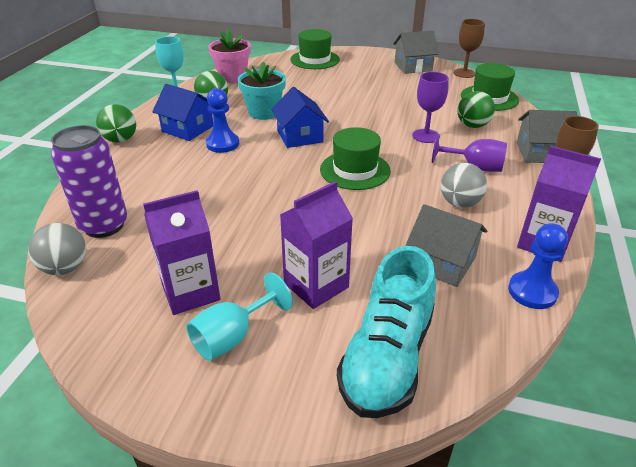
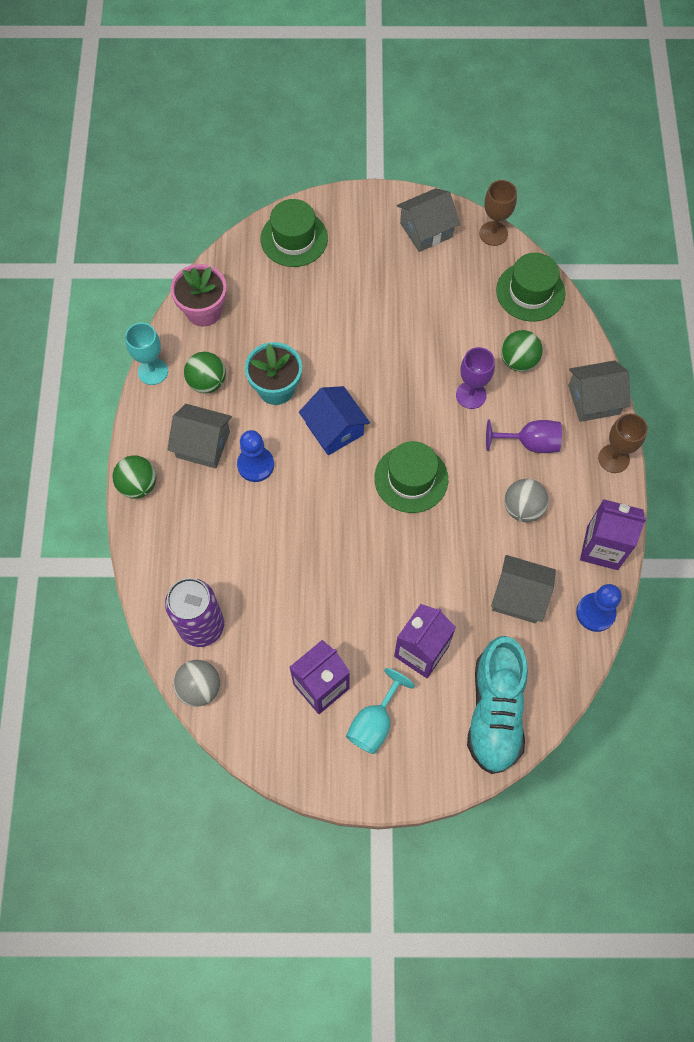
camera: 15 degrees left, 30 degrees up
(187, 129) = (203, 444): blue house -> grey house

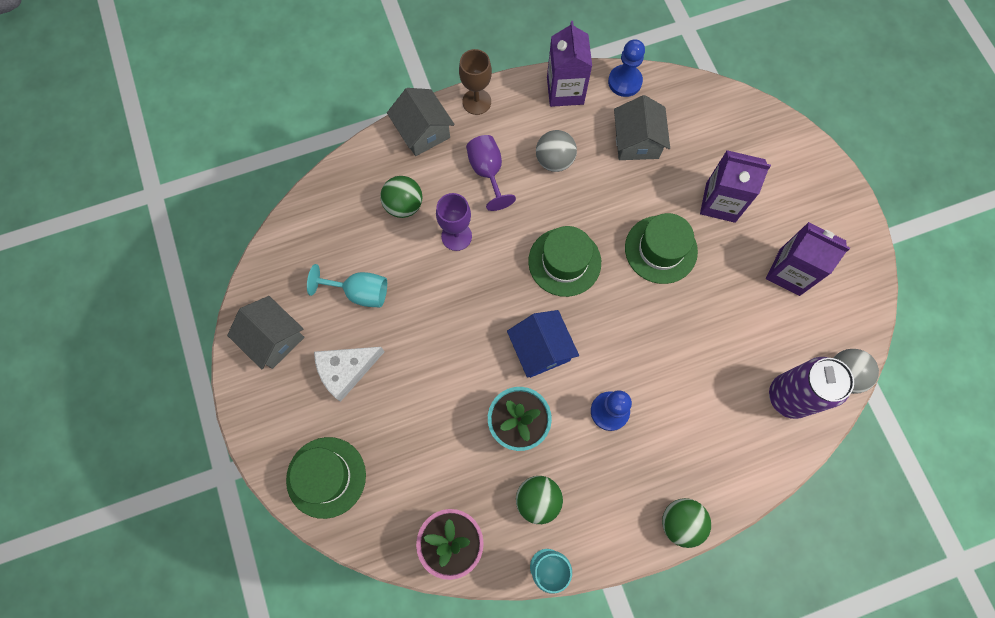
camera: 110 degrees left, 5 degrees up
(203, 444) = (609, 474): grey house -> none
(334, 429) = (541, 349): blue house -> blue house turned 60 degrees counterclockwise
(374, 722) = (797, 219): turquoise goblet -> turquoise goblet (359, 292)
(376, 274) = (346, 371): none -> white cheese
(493, 233) = (259, 270): brown goblet -> none
(495, 711) = (742, 132): turquoise shoe -> none
(530, 292) = (321, 216): green hat -> green hat (661, 249)

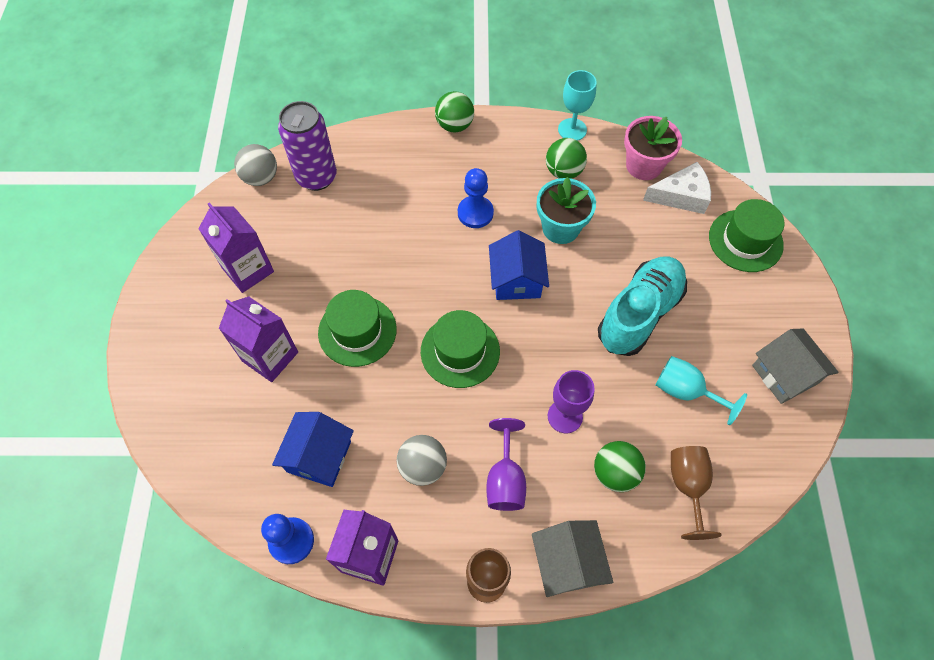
camera: 160 degrees left, 10 degrees down
(344, 214) = (688, 486): none -> brown goblet
(346, 371) = (713, 320): white cheese -> white cheese (681, 196)
(416, 354) = (639, 314): none -> turquoise shoe
(636, 141) = (319, 456): grey house -> blue house

